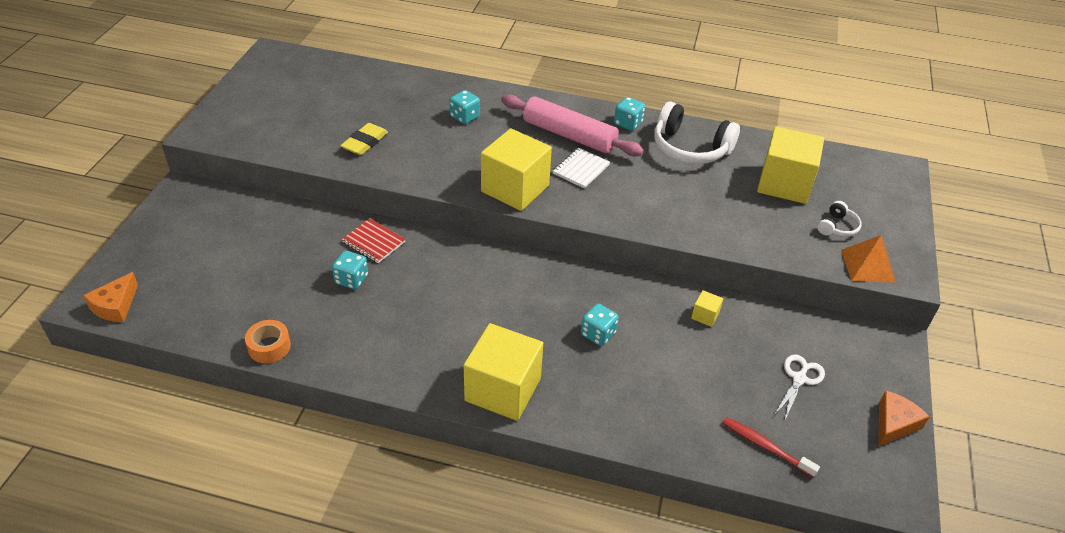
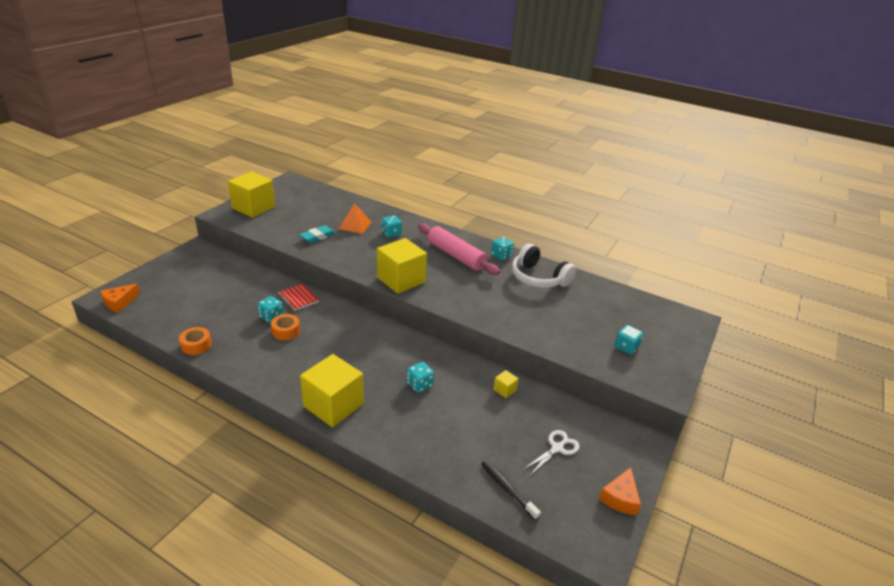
camera: 15 degrees right, 10 degrees down
(365, 142) = (318, 237): yellow eraser -> turquoise eraser
(383, 297) = (286, 331): none -> orange tape
(581, 169) = (453, 277): white notebook -> none
(765, 447) = (507, 489): red toothbrush -> black toothbrush
(784, 183) = (598, 312): yellow cube -> yellow cube (253, 207)
(837, 227) = (626, 347): white headphones -> turquoise dice
(867, 265) = (638, 377): orange pyramid -> orange pyramid (355, 225)
(894, 424) = (620, 498): orange cheese -> orange cheese turned 150 degrees clockwise

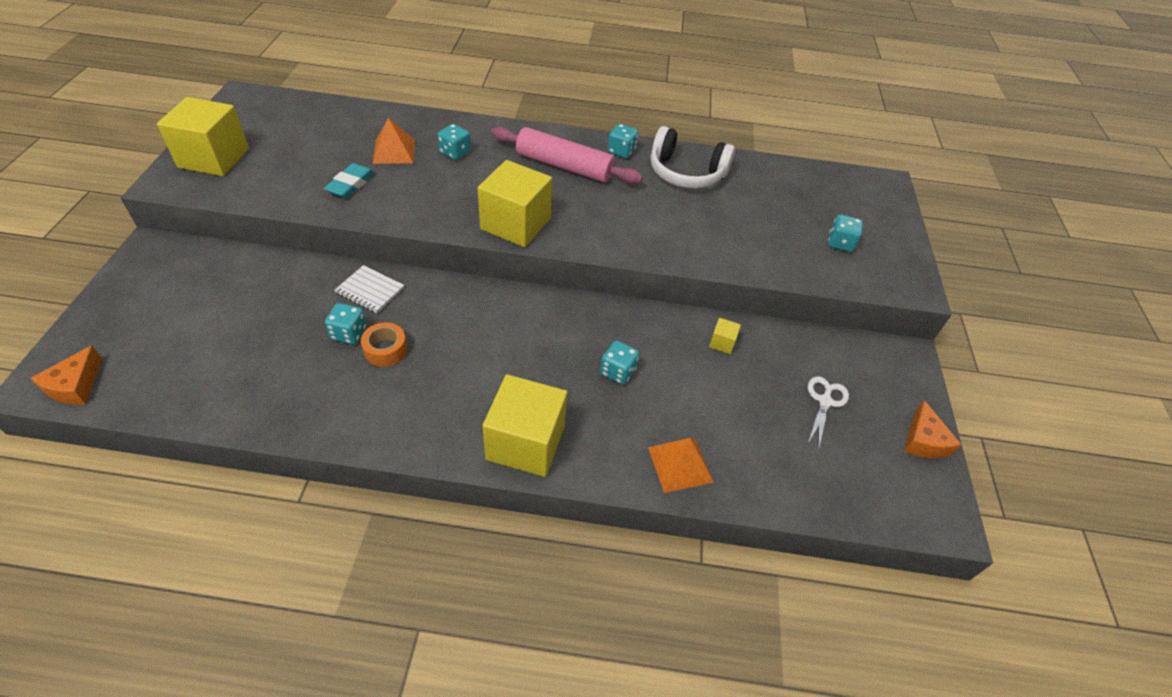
camera: 25 degrees left, 15 degrees up
(196, 345) = (260, 418): orange tape -> none
(298, 298) = (370, 290): red notebook -> white notebook
(424, 450) = (680, 464): none -> orange pyramid
(507, 489) = (805, 478): black toothbrush -> none

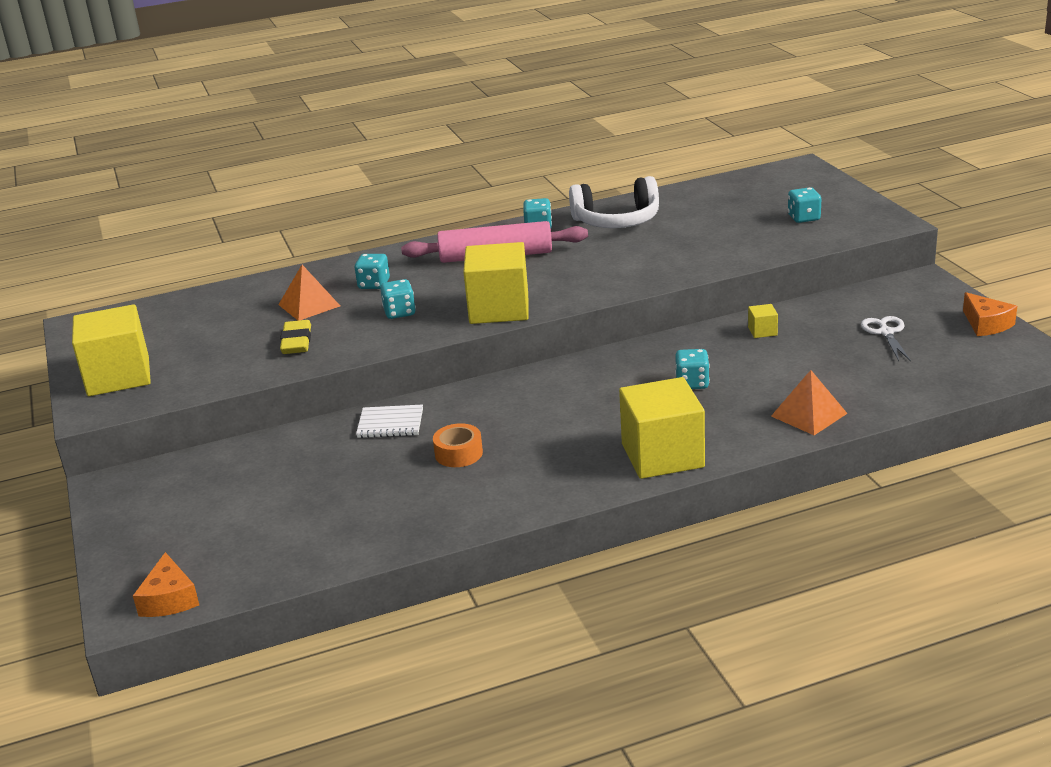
camera: 20 degrees left, 20 degrees down
(349, 333) = (407, 458): turquoise dice -> turquoise dice (399, 312)
(351, 184) = (297, 342): turquoise eraser -> yellow eraser

